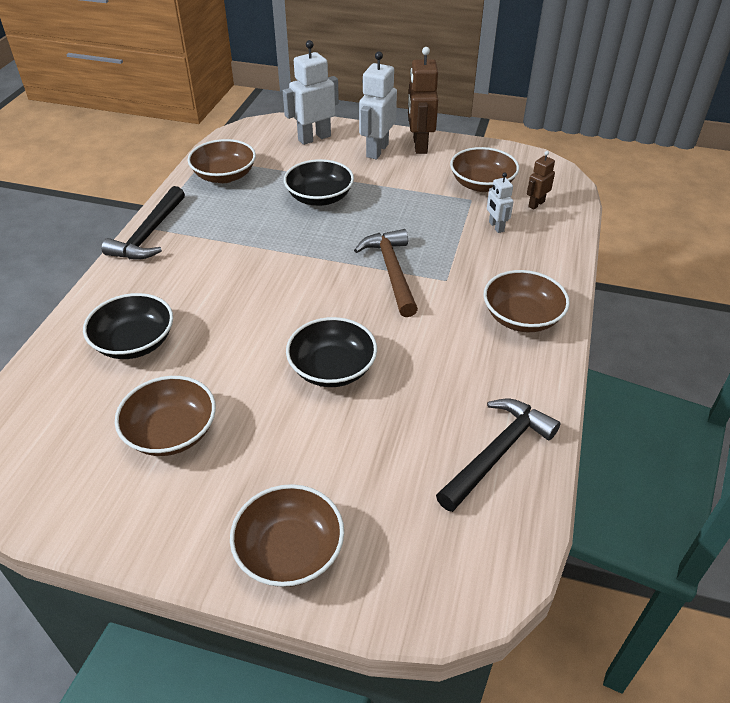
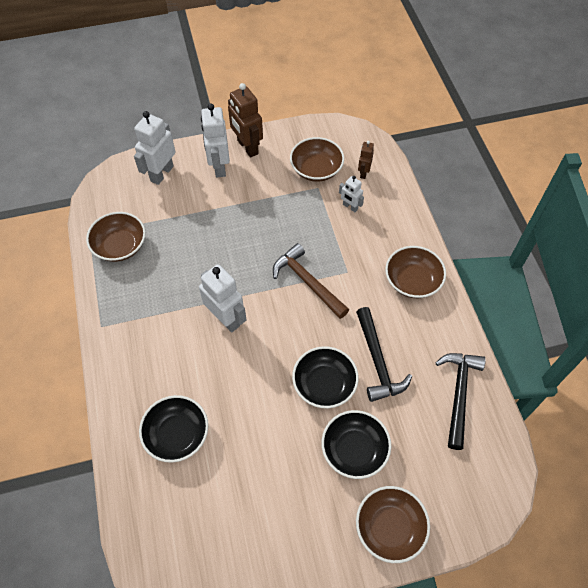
camera: 30 degrees left, 15 degrees up
(149, 234) = (107, 333): black hammer -> black hammer (377, 361)
(171, 432) = (259, 489): brown bowl -> none
(275, 268) = (226, 319): none -> white robot
(319, 197) = (210, 235): black bowl -> black bowl (354, 450)

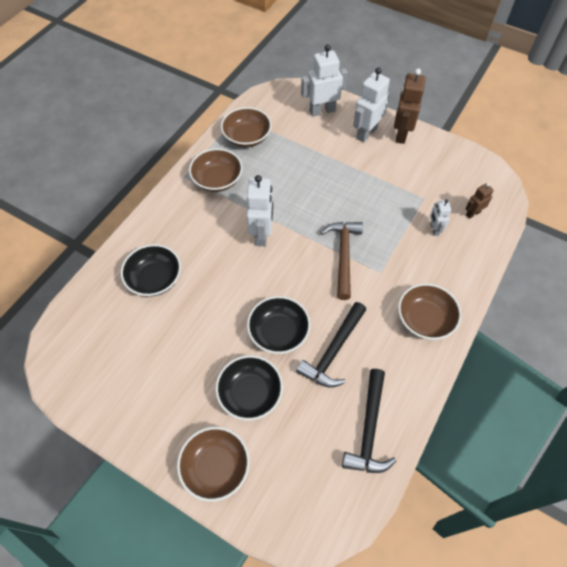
camera: 45 degrees right, 0 degrees up
(316, 169) = (437, 184): brown bowl -> brown bowl (217, 180)
(458, 394) = (369, 429): black hammer -> black hammer turned 135 degrees clockwise

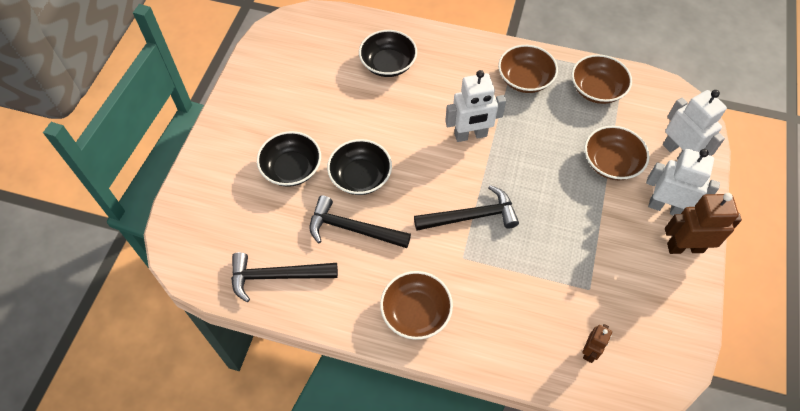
camera: 75 degrees right, 0 degrees up
(215, 467) = (219, 160): brown bowl -> brown bowl (611, 163)
(343, 255) = (471, 216): brown hammer -> black hammer
(434, 229) = (545, 307): white robot -> none
(473, 213) = (589, 351): brown robot -> brown robot turned 75 degrees clockwise

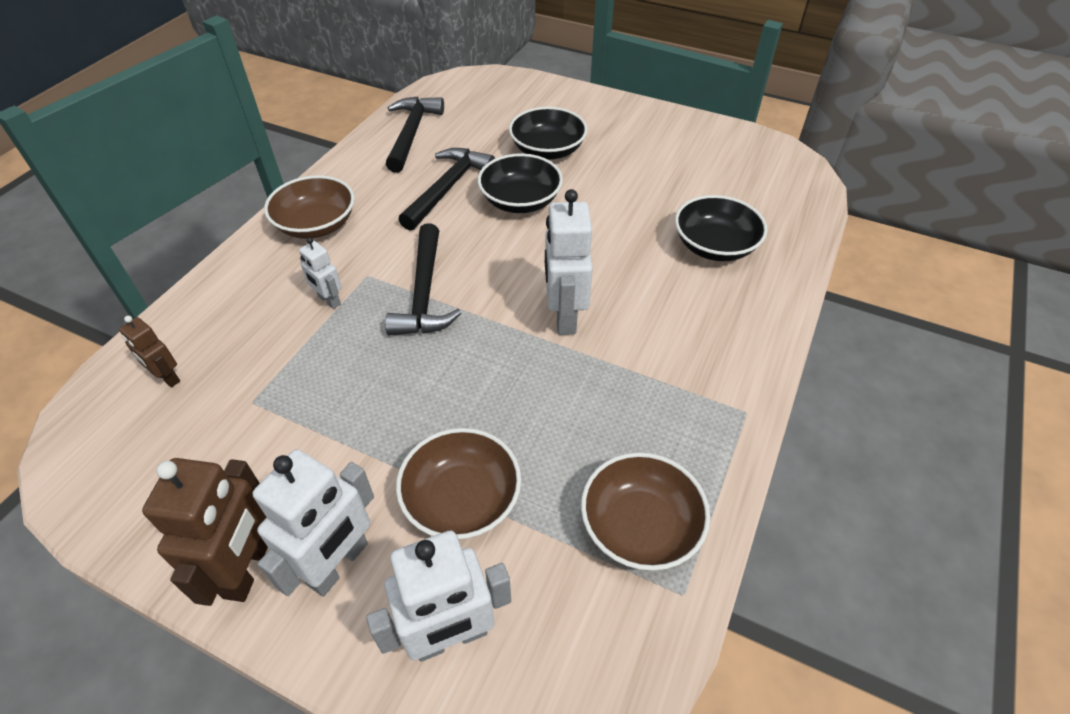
camera: 100 degrees right, 10 degrees down
(493, 274) = (329, 300): none -> white robot
(525, 79) = (674, 410): brown bowl -> none

